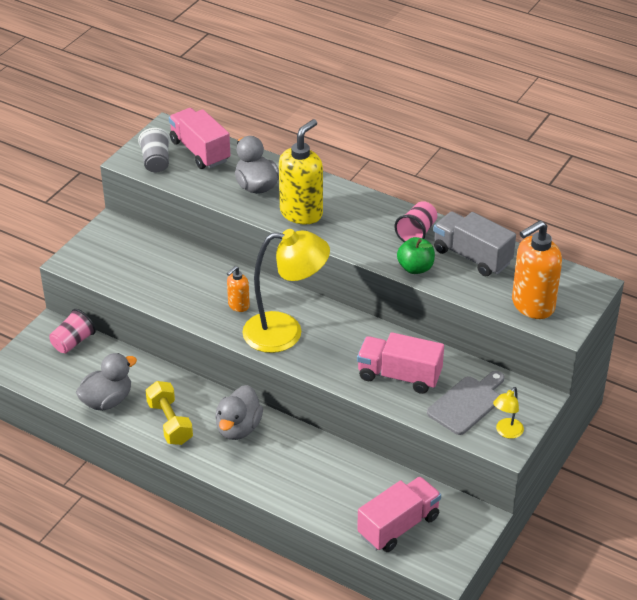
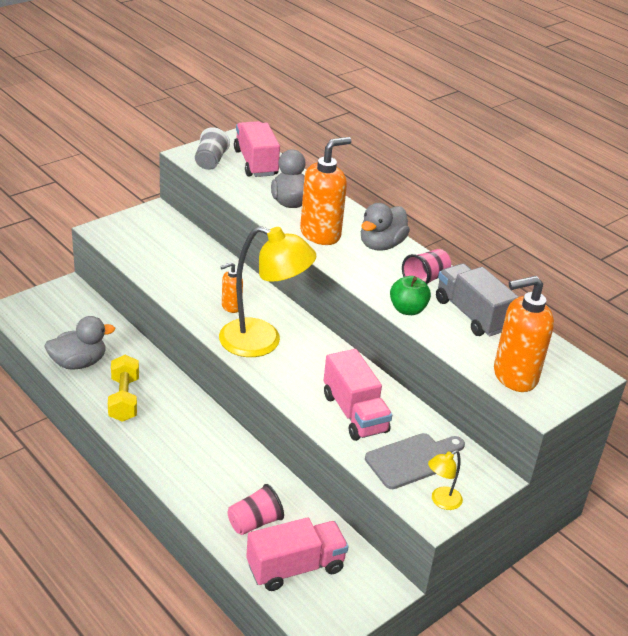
camera: 15 degrees right, 5 degrees down
(73, 342) = (79, 305): pink cup -> pink cup (254, 522)
(238, 428) = (186, 423): grey duck -> grey duck (381, 245)
(301, 213) = (320, 234): yellow soap dispenser -> orange soap dispenser
(399, 376) = (354, 413): pink truck -> pink truck turned 150 degrees counterclockwise

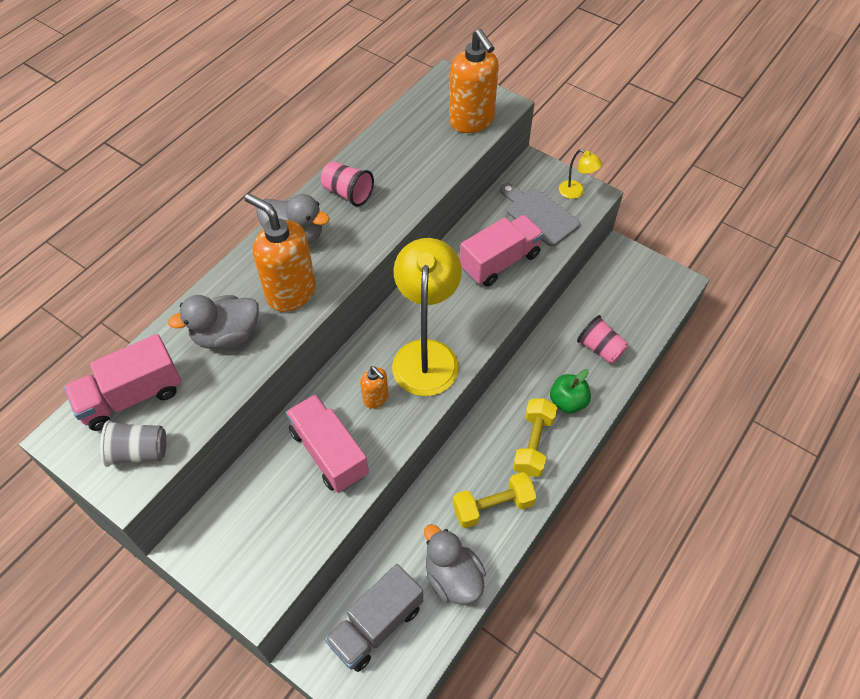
camera: 100 degrees left, 20 degrees up
(169, 440) = (533, 444): none -> yellow dumbbell
(295, 567) = (631, 310): pink truck -> pink truck (329, 453)
(407, 309) = (405, 200): green apple -> green apple (568, 402)
(471, 314) = (393, 154): grey truck -> grey truck (376, 625)

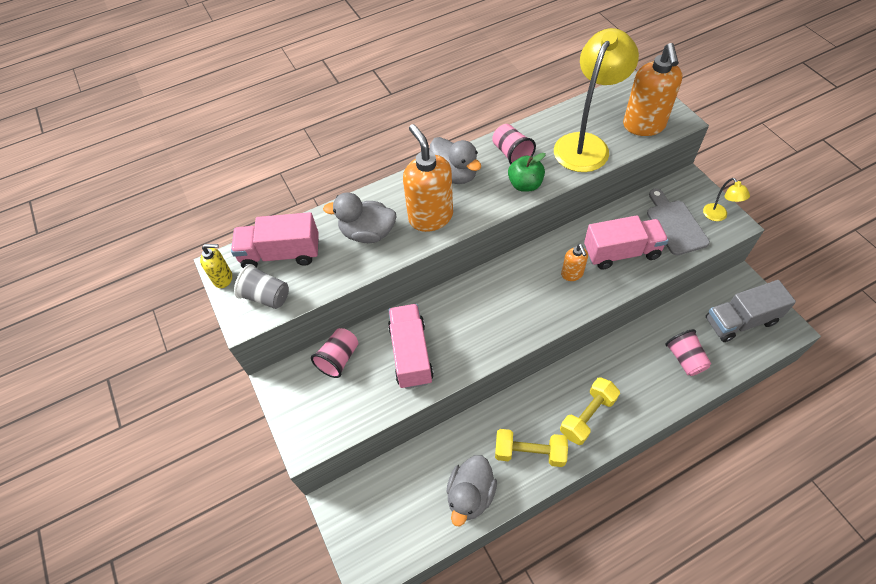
camera: 30 degrees right, 0 degrees up
(72, 452) = (223, 278): none -> yellow soap dispenser
(248, 491) = (339, 359): none -> pink cup
(376, 398) = (466, 326): orange soap dispenser -> orange soap dispenser (572, 274)
(376, 625) = (394, 504): grey truck -> grey truck (740, 321)
(426, 354) = (523, 306): yellow lamp -> yellow lamp (586, 144)
(453, 577) = (470, 495): grey duck -> grey duck turned 150 degrees counterclockwise
(568, 402) = (634, 393): green apple -> green apple (525, 184)

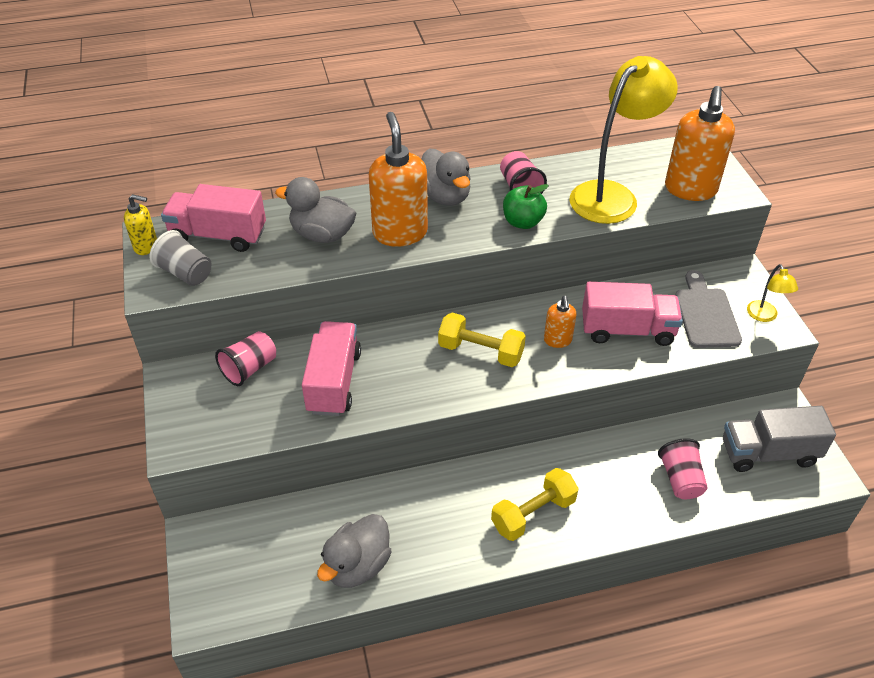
camera: 10 degrees right, 10 degrees down
(529, 452) = (446, 537): yellow dumbbell -> yellow dumbbell (481, 351)

